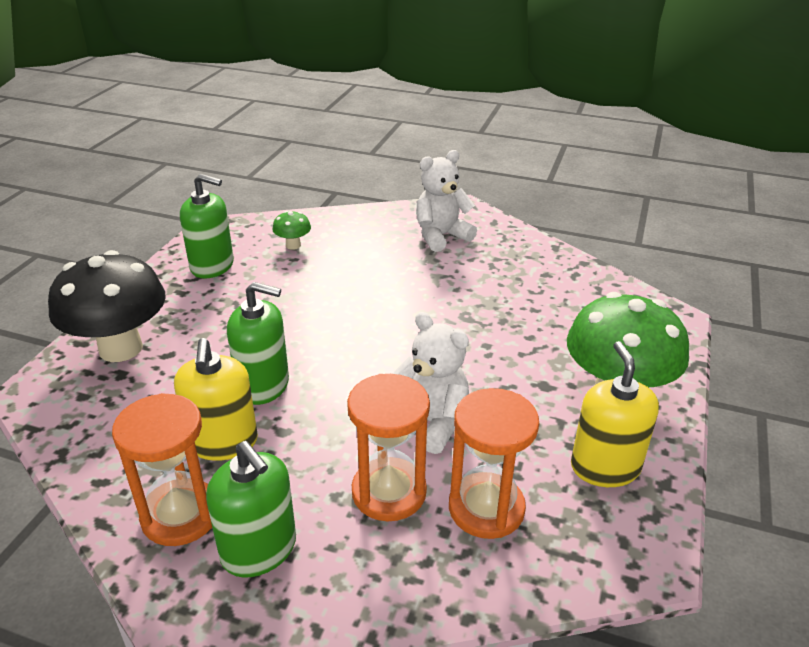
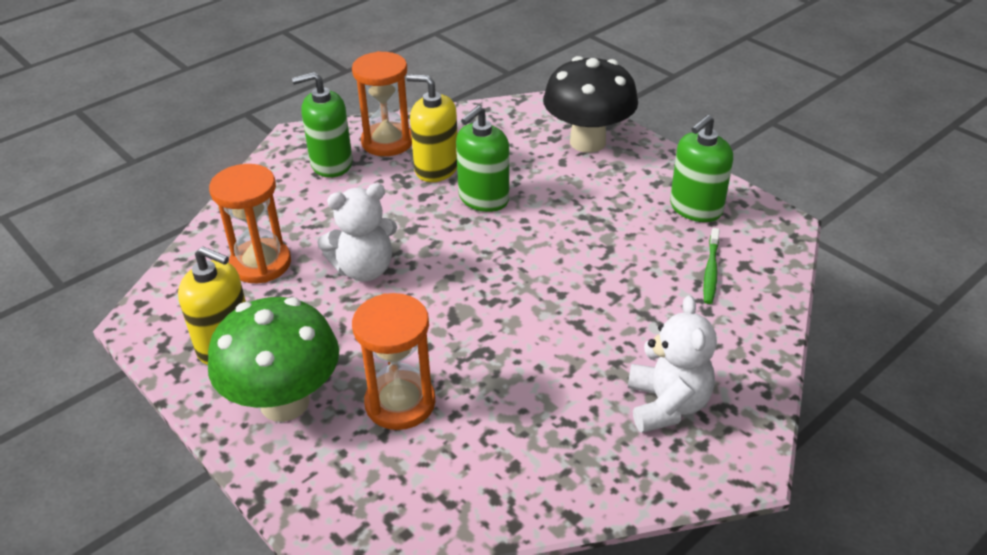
camera: 120 degrees right, 5 degrees up
(293, 245) = (710, 271): green mushroom -> green toothbrush
(389, 492) = (320, 225): orange hourglass -> orange hourglass (400, 403)

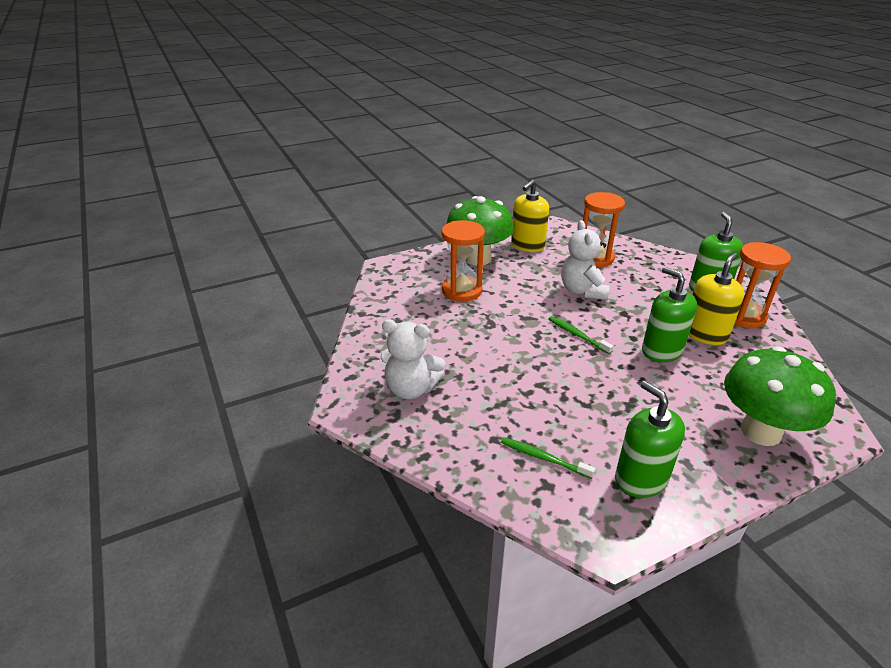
camera: 105 degrees right, 5 degrees down
(478, 265) = (577, 335): none -> green toothbrush
(587, 142) = (760, 431): black mushroom -> green mushroom

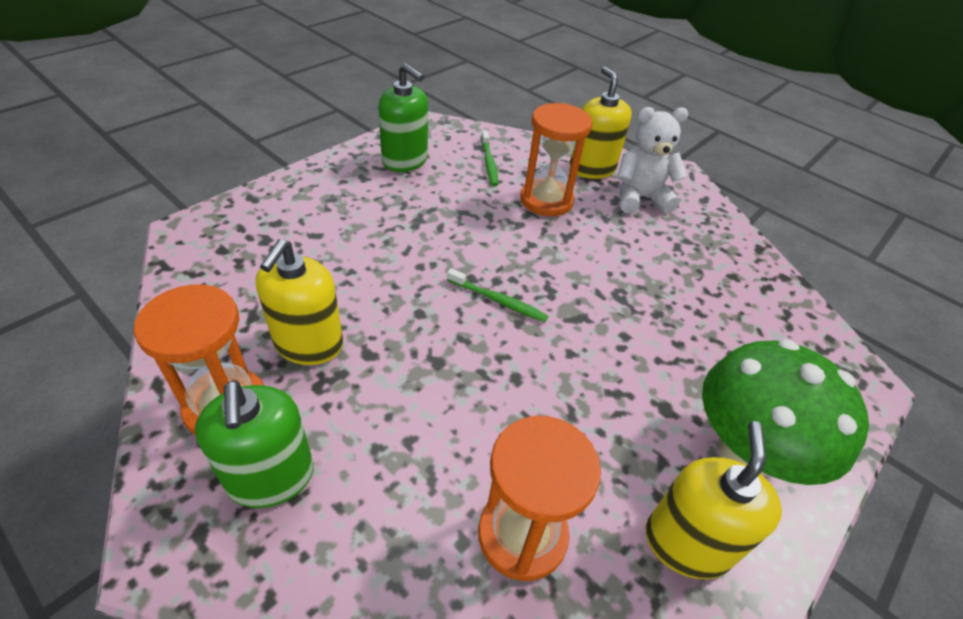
camera: 155 degrees right, 10 degrees up
(432, 429) = (592, 168): none -> yellow soap dispenser
(462, 290) = (703, 352): orange hourglass -> orange hourglass (546, 200)
(543, 458) = (489, 163): green toothbrush -> green toothbrush turned 75 degrees clockwise
(582, 291) = (517, 403): white teddy bear -> none
(661, 351) = (379, 298): green soap dispenser -> none
(760, 431) = (280, 215): green mushroom -> none

